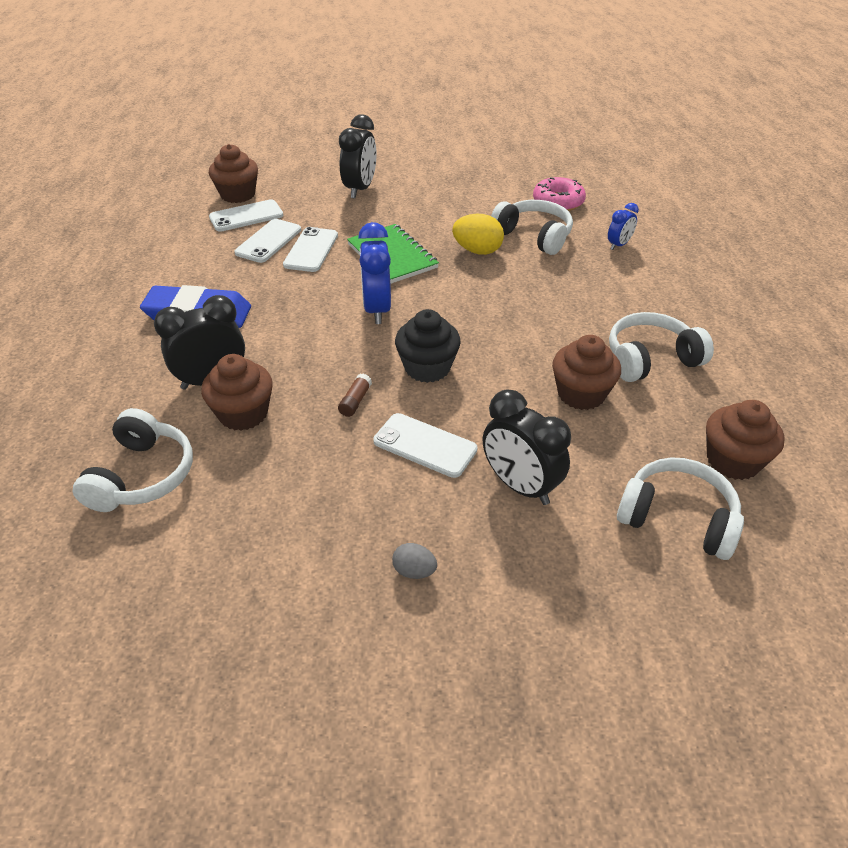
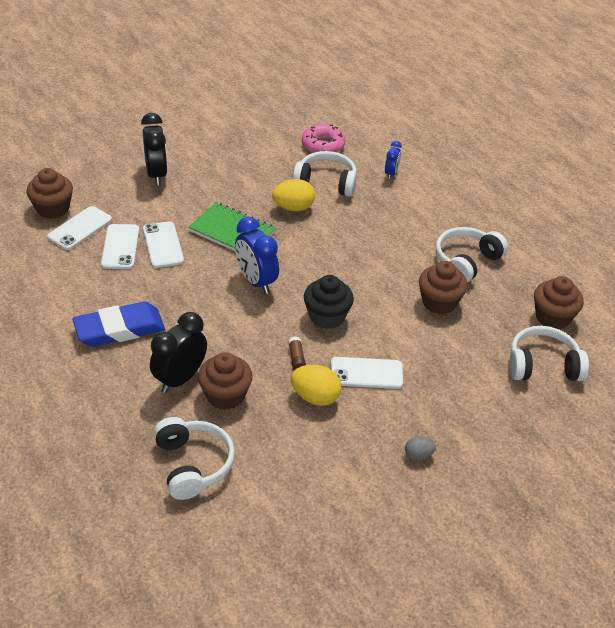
camera: 30 degrees left, 0 degrees up
(341, 451) = (315, 397): none -> yellow egg
(520, 486) = (443, 378): black clock -> none

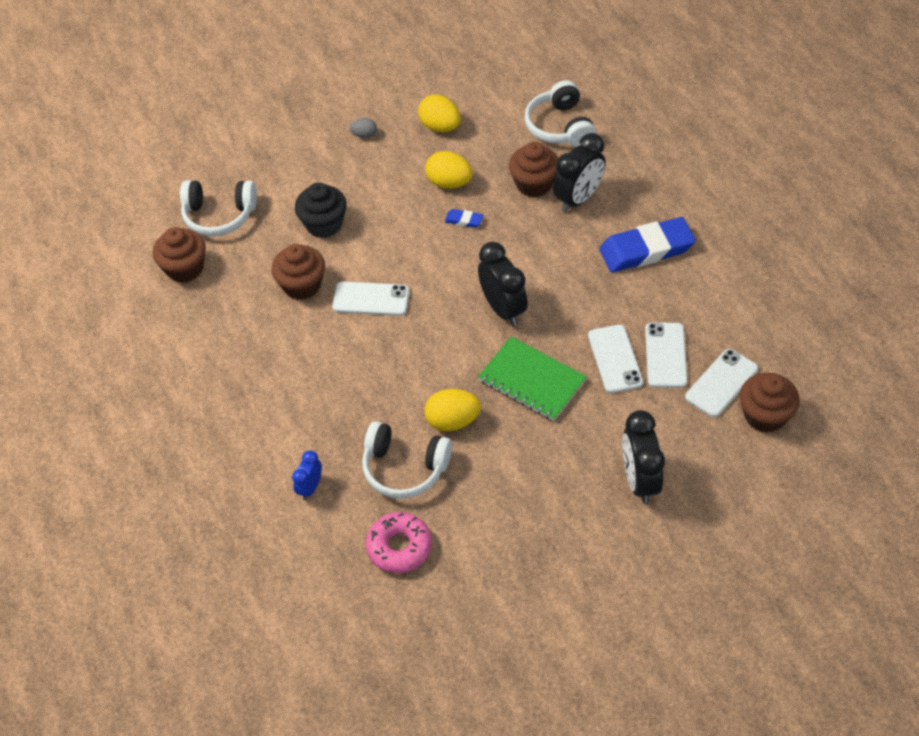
camera: 170 degrees left, 10 degrees up
(256, 281) = (503, 309): blue clock -> black clock
(296, 358) = (464, 220): brown glue stick -> blue eraser
(327, 316) = (428, 266): black cupcake -> black cupcake (324, 224)
(332, 465) = (440, 127): none -> yellow egg
(366, 373) = (397, 206): white phone -> white phone (371, 299)
(466, 261) = (254, 339): white headphones -> none

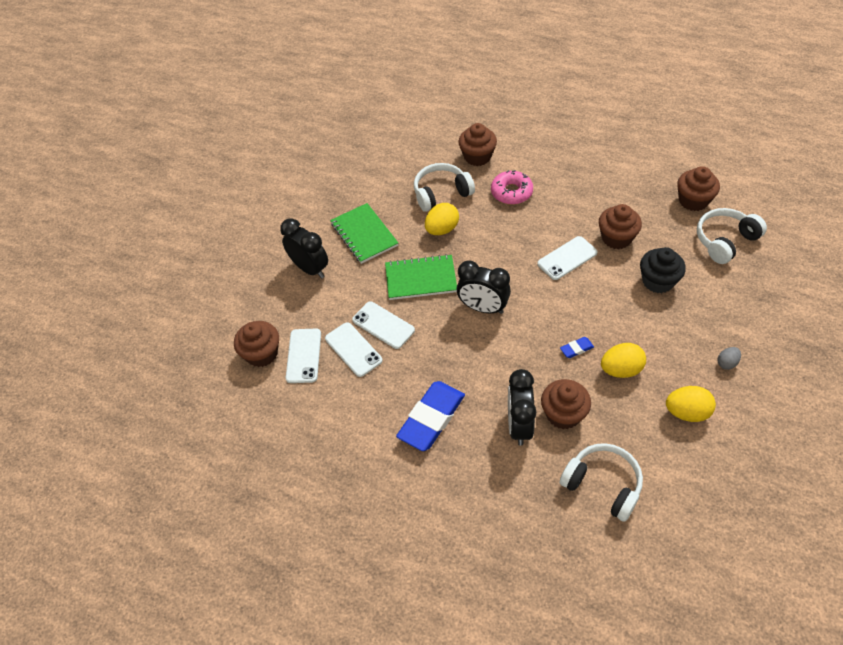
camera: 140 degrees right, 0 degrees up
(310, 487) = (477, 157): blue clock -> brown cupcake
(399, 547) = (405, 163): pink donut -> pink donut (511, 192)
(541, 479) = (364, 234): none -> green notebook

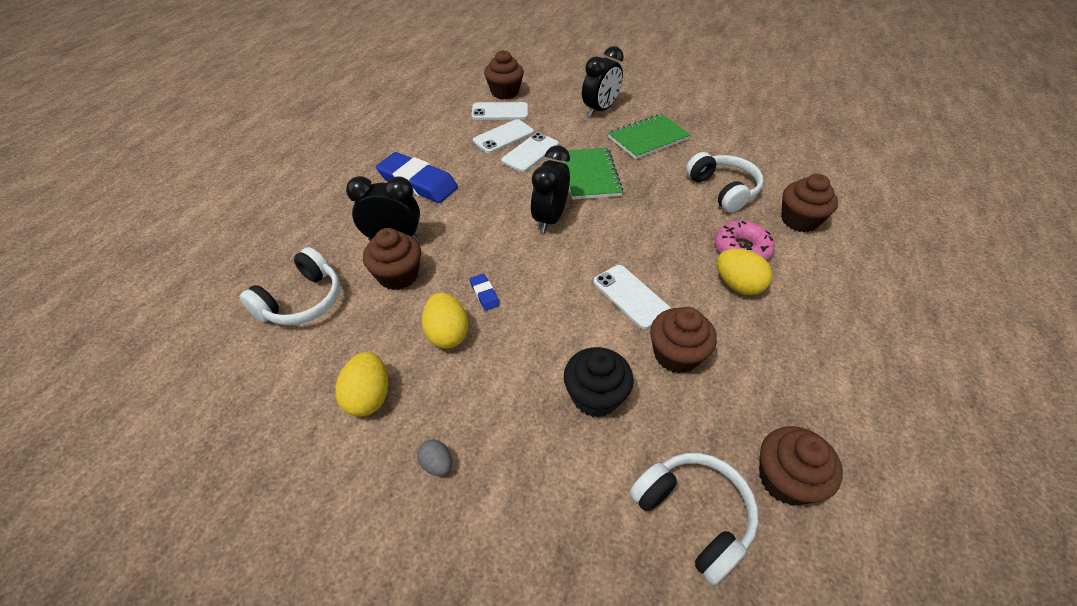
camera: 85 degrees right, 5 degrees down
(442, 229) = (664, 190): yellow egg -> yellow egg (738, 285)

